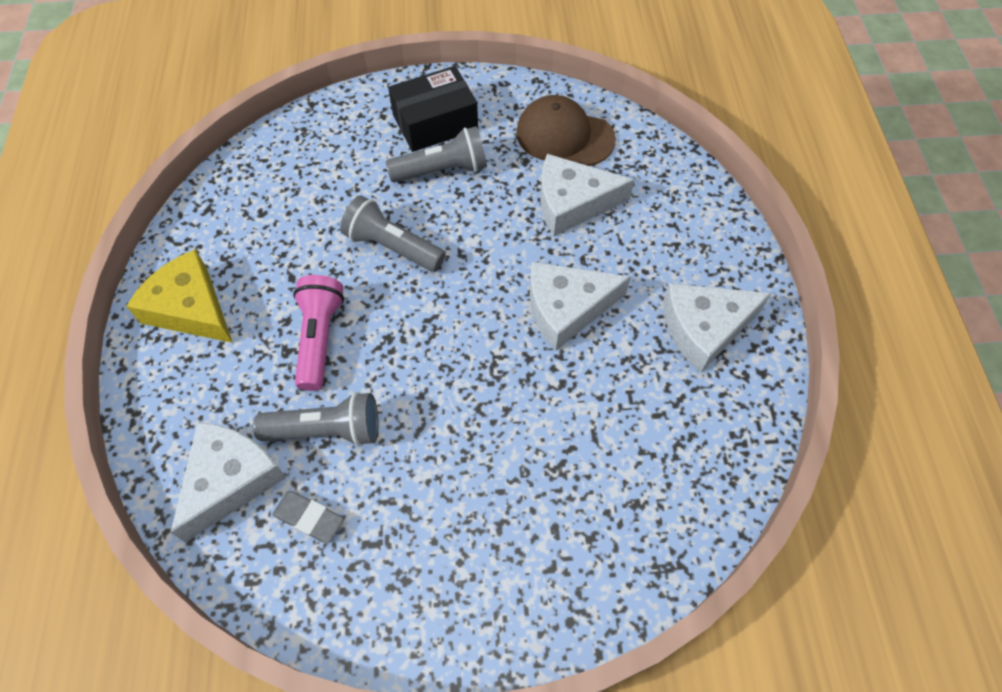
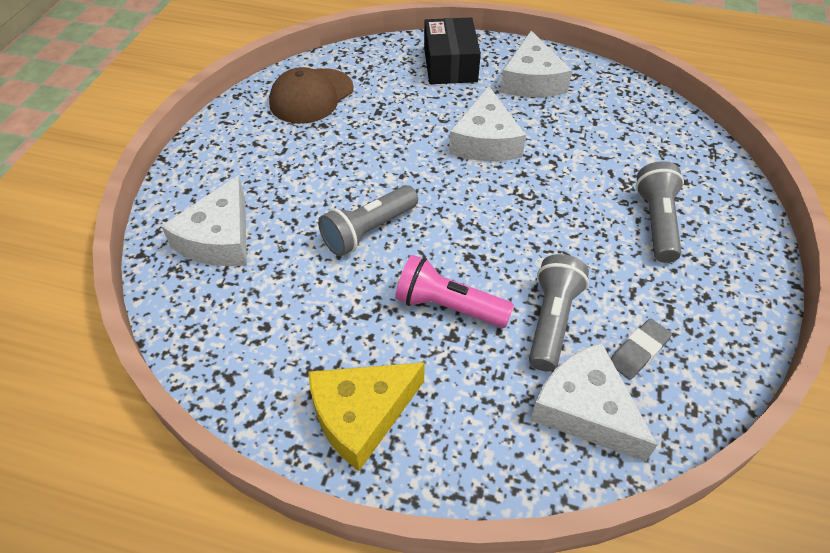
camera: 70 degrees left, 10 degrees down
(435, 122) = (238, 168): black box -> black box (450, 65)
(442, 170) = (299, 177): grey flashlight -> grey flashlight (656, 222)
(572, 203) = (384, 111): white cheese -> white cheese (219, 238)

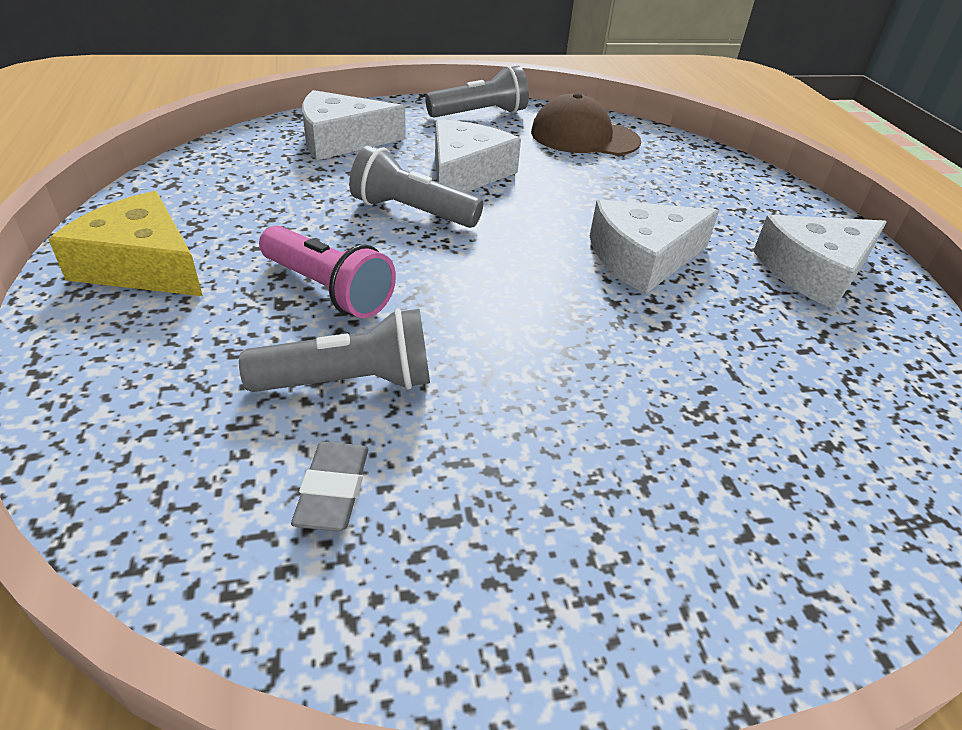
camera: 60 degrees right, 10 degrees down
(448, 306) = (328, 289): pink flashlight -> pink flashlight turned 135 degrees clockwise
(450, 65) = (752, 204): black box -> none
(585, 409) = (196, 447): white cheese -> white cheese (465, 173)
(638, 351) = (333, 491): grey eraser -> grey eraser turned 75 degrees clockwise
(656, 222) = (642, 465): grey flashlight -> grey flashlight (480, 114)

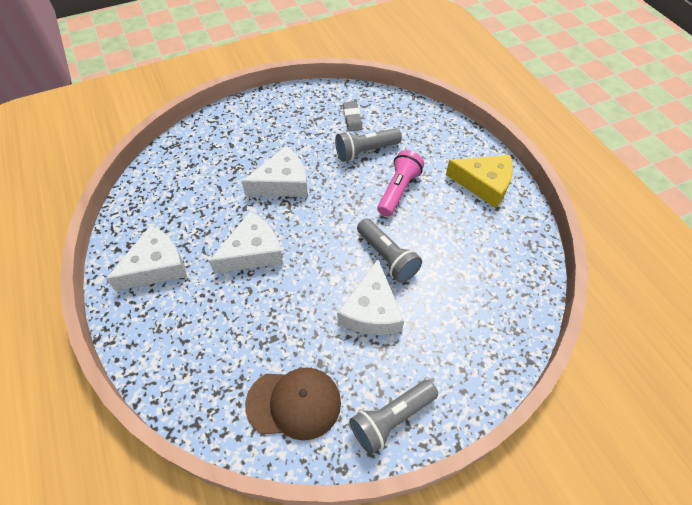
camera: 170 degrees right, 15 degrees up
(328, 289) = (398, 190): pink flashlight -> pink flashlight turned 90 degrees clockwise
(342, 140) = (473, 329): white cheese -> white cheese (282, 182)
(412, 212) = (387, 257): grey flashlight -> grey flashlight turned 45 degrees clockwise

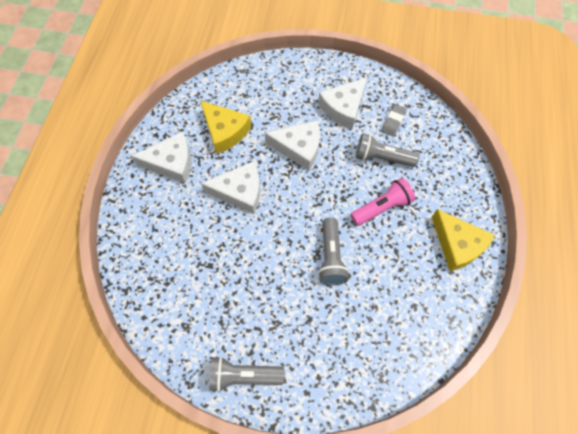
camera: 35 degrees right, 10 degrees up
(194, 206) = (225, 131): none -> yellow cheese
(294, 403) = (191, 319): brown cap -> none
(371, 310) = (288, 290): white cheese -> white cheese (343, 108)

